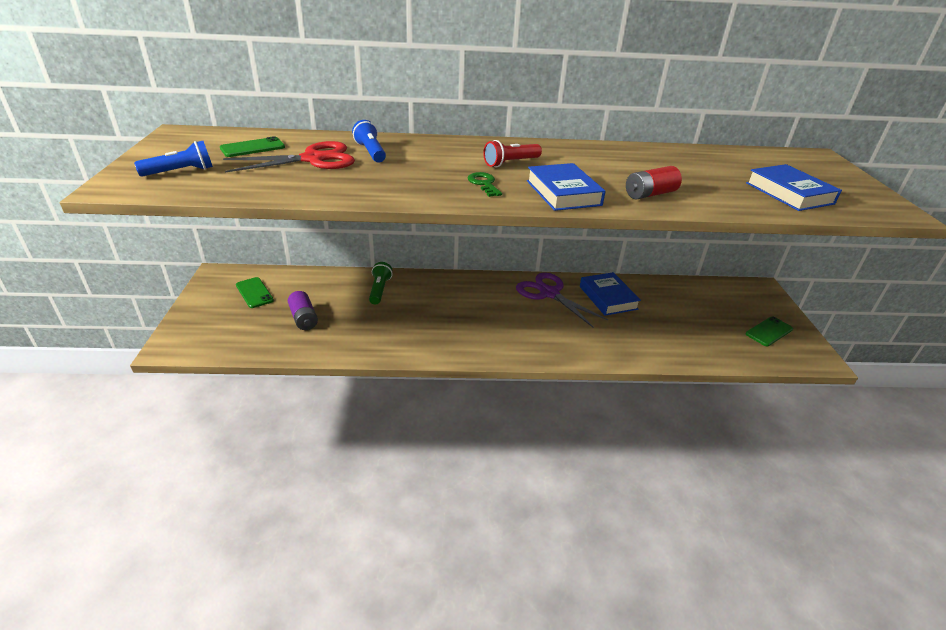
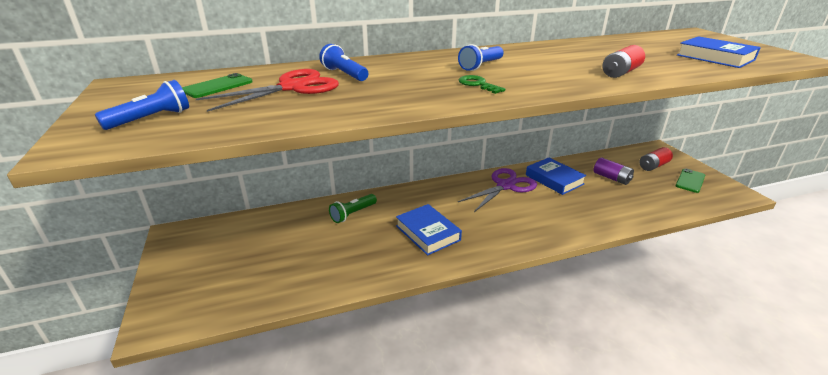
camera: 15 degrees left, 5 degrees down
(254, 293) = (225, 244): green phone -> none
(304, 318) = (292, 258): purple battery -> purple battery (611, 178)
(379, 290) = (353, 214): green flashlight -> green flashlight turned 120 degrees counterclockwise
(510, 163) = (481, 66): red flashlight -> blue flashlight
(549, 293) = (505, 186): purple scissors -> purple scissors turned 105 degrees clockwise
(563, 193) = (552, 81): blue book -> blue book (427, 233)
(738, 306) = (653, 166): none -> red battery

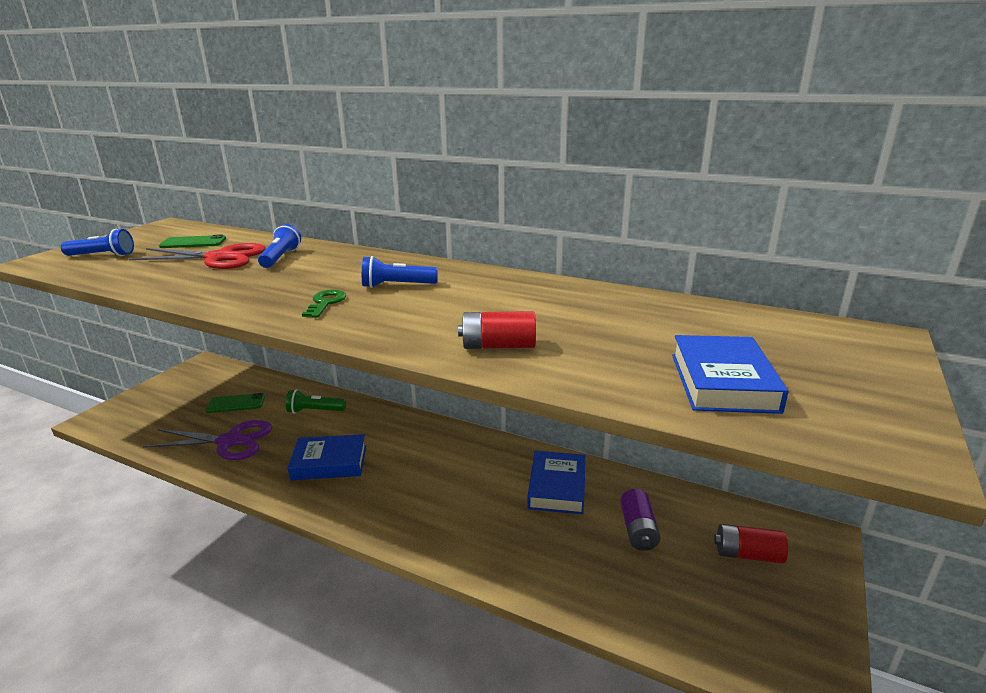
camera: 45 degrees right, 5 degrees down
(427, 233) = (329, 462): blue book -> blue book turned 75 degrees clockwise
(505, 186) = (487, 462): purple scissors -> purple scissors (229, 441)
(690, 181) = (764, 612): green phone -> green phone (236, 404)

